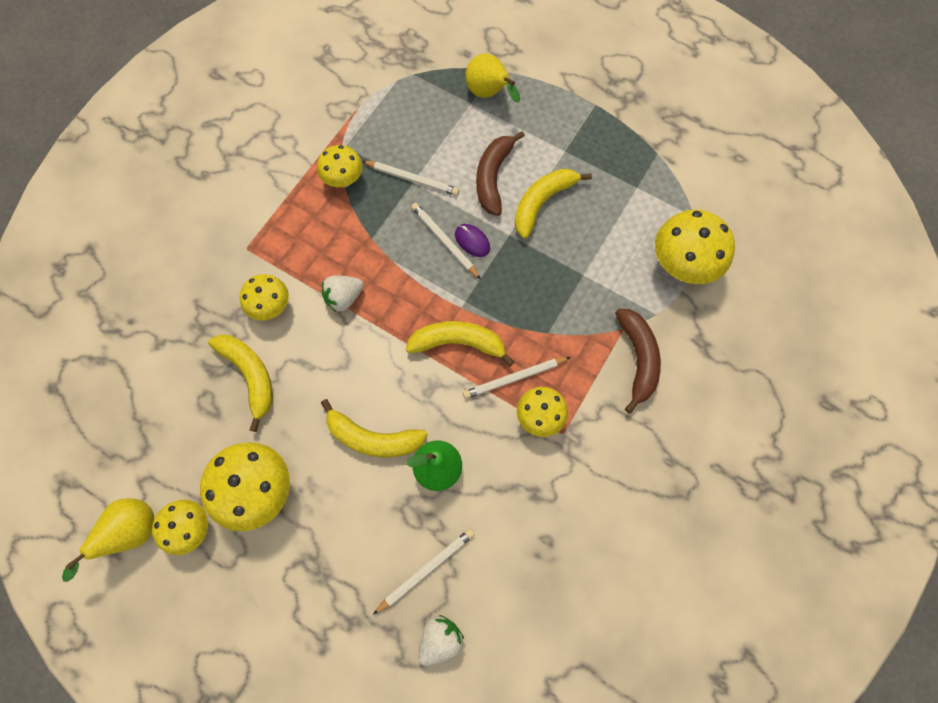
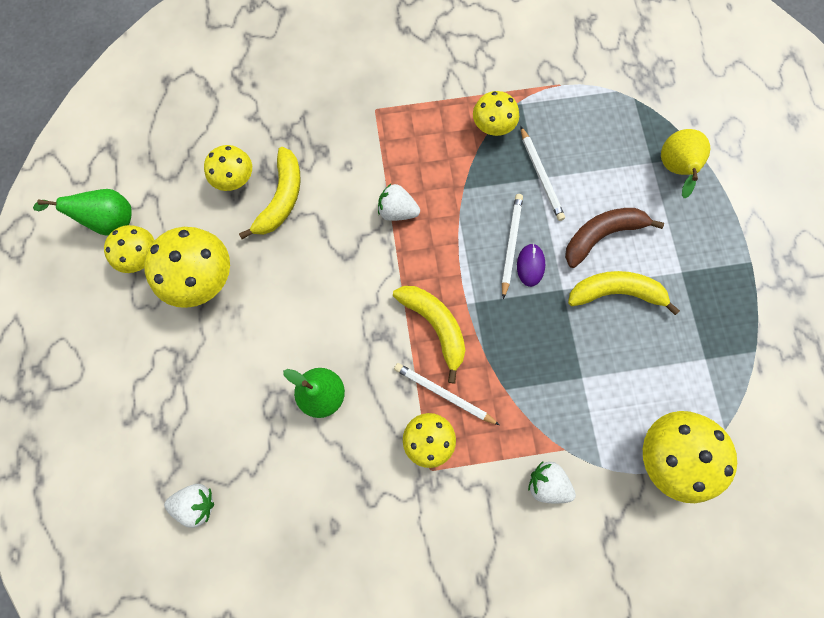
camera: 50 degrees right, 5 degrees up
(131, 533) = (109, 221): yellow pear -> green pear
(271, 307) = (345, 166): yellow mushroom -> yellow mushroom (235, 179)
(372, 438) = (306, 325): yellow banana -> none
(426, 570) = (239, 450): white pencil -> none
(638, 359) = (547, 483): brown banana -> white strawberry

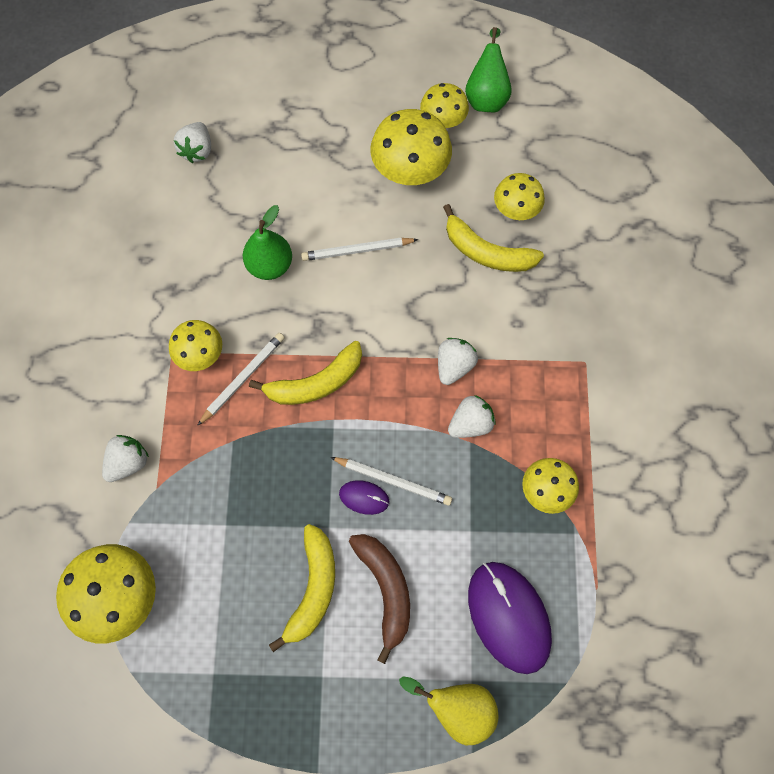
camera: 100 degrees right, 5 degrees down
(447, 190) = (470, 424): none -> white strawberry
(541, 175) = (473, 535): white pencil -> white pencil (357, 250)
(597, 142) = (508, 617): none -> purple mouse

